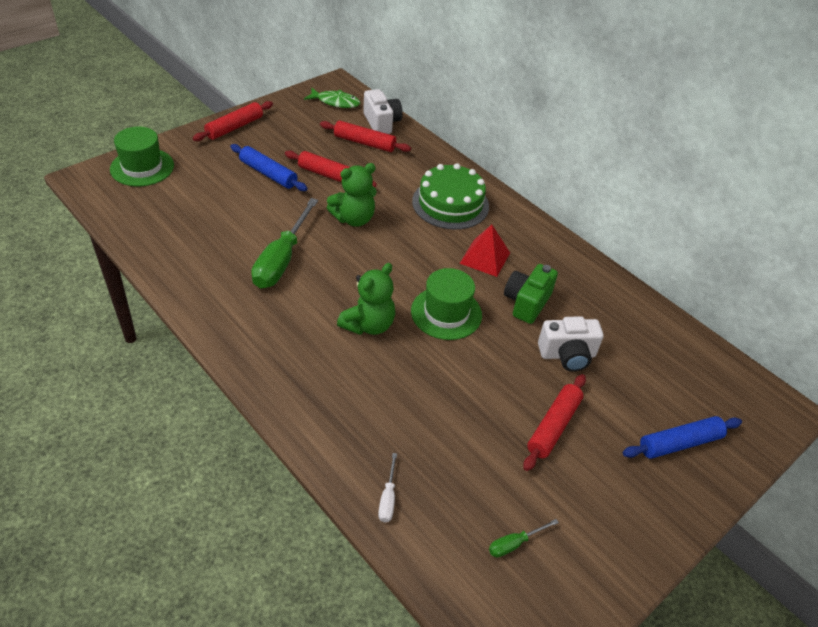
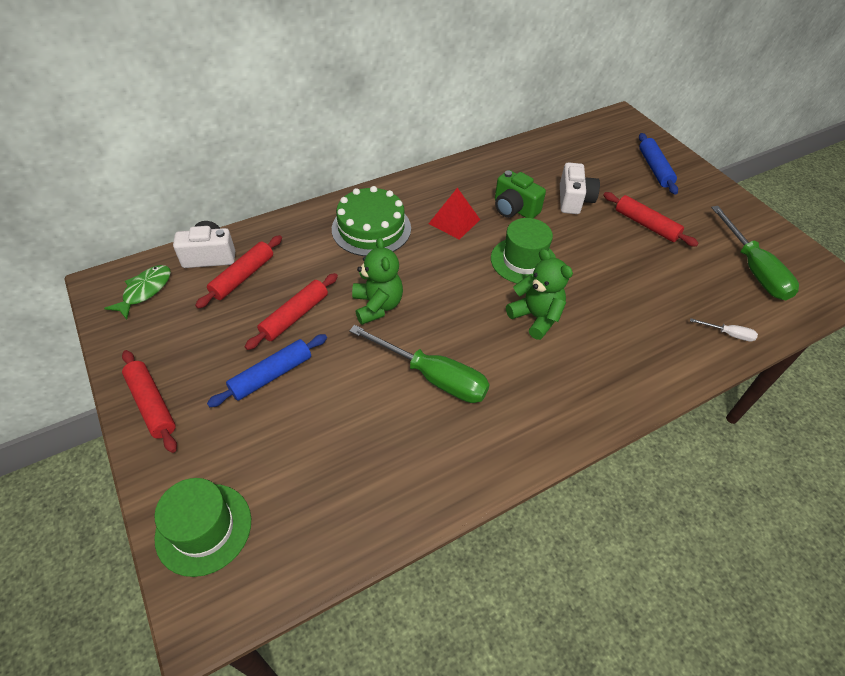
camera: 75 degrees left, 5 degrees up
(514, 543) = (753, 269): green screwdriver -> green screwdriver, size x2.26

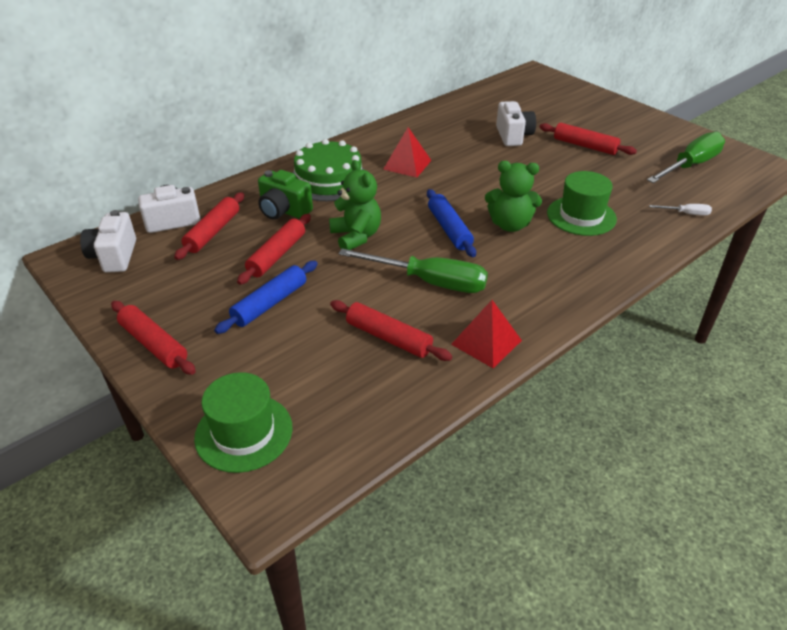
camera: 10 degrees left, 10 degrees down
(145, 291) = (114, 256): green fish -> white camera
(372, 440) = (388, 338): none -> red rolling pin
(467, 465) = (486, 342): none -> red pyramid
(514, 209) = (460, 148): green camera -> green camera (283, 211)
(523, 260) = (483, 185): green hat -> green hat (581, 216)
(536, 317) = (510, 225): green teddy bear -> green teddy bear turned 150 degrees clockwise
(654, 169) = (577, 105): blue rolling pin -> blue rolling pin (449, 229)
(753, 269) = (690, 165): green screwdriver -> green screwdriver turned 105 degrees counterclockwise

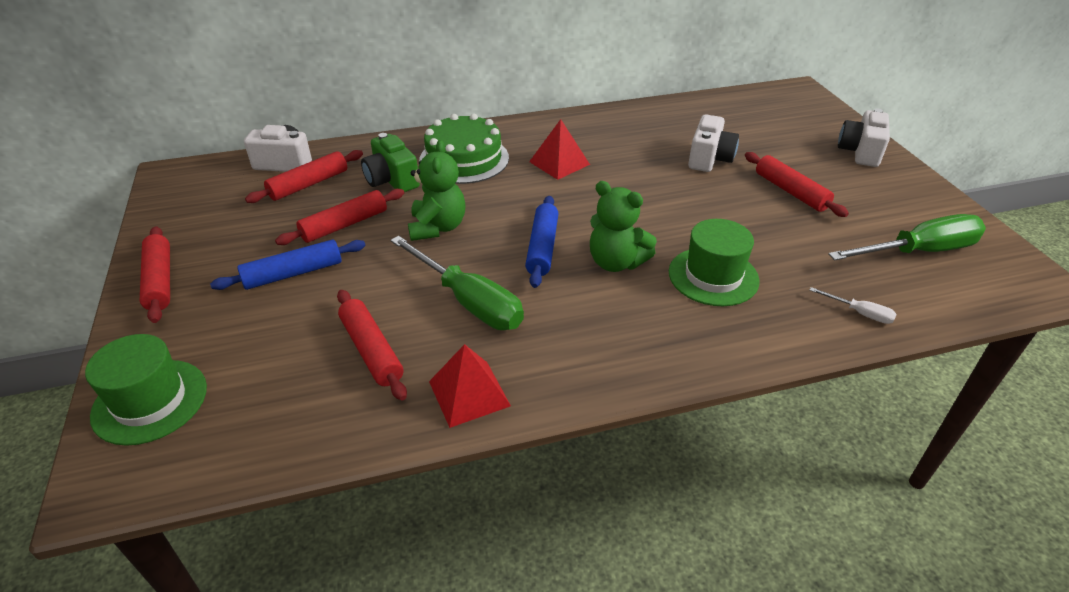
camera: 25 degrees right, 0 degrees up
(114, 256) = (206, 184): white camera -> white camera (860, 152)

